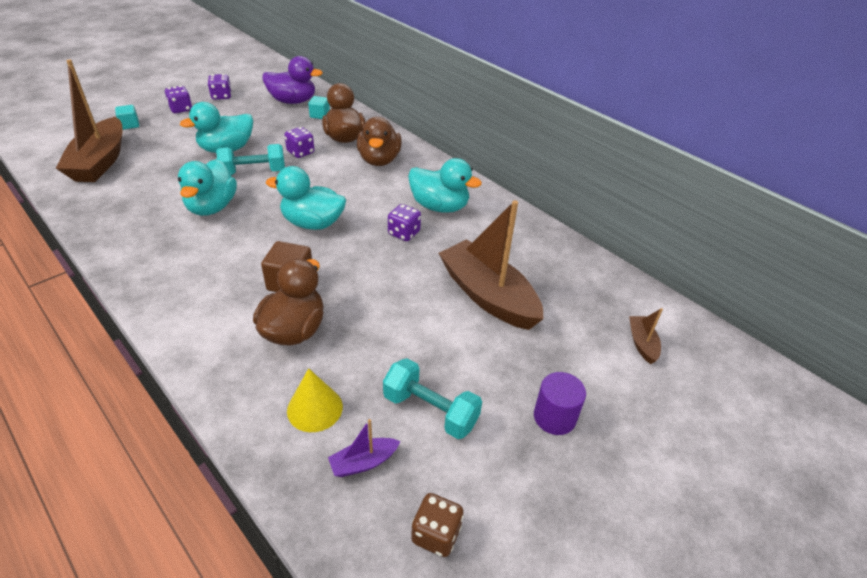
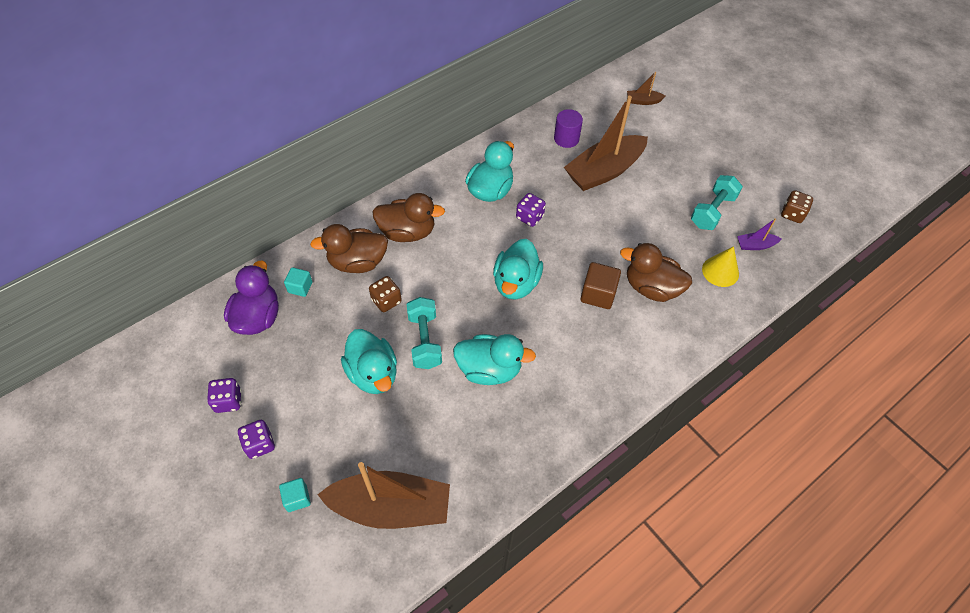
camera: 85 degrees left, 15 degrees up
(300, 152) = (386, 301): purple dice -> brown dice
(363, 462) = (755, 245): purple boat -> purple boat turned 105 degrees clockwise
(554, 417) = (708, 153): purple cylinder -> purple cylinder (566, 139)

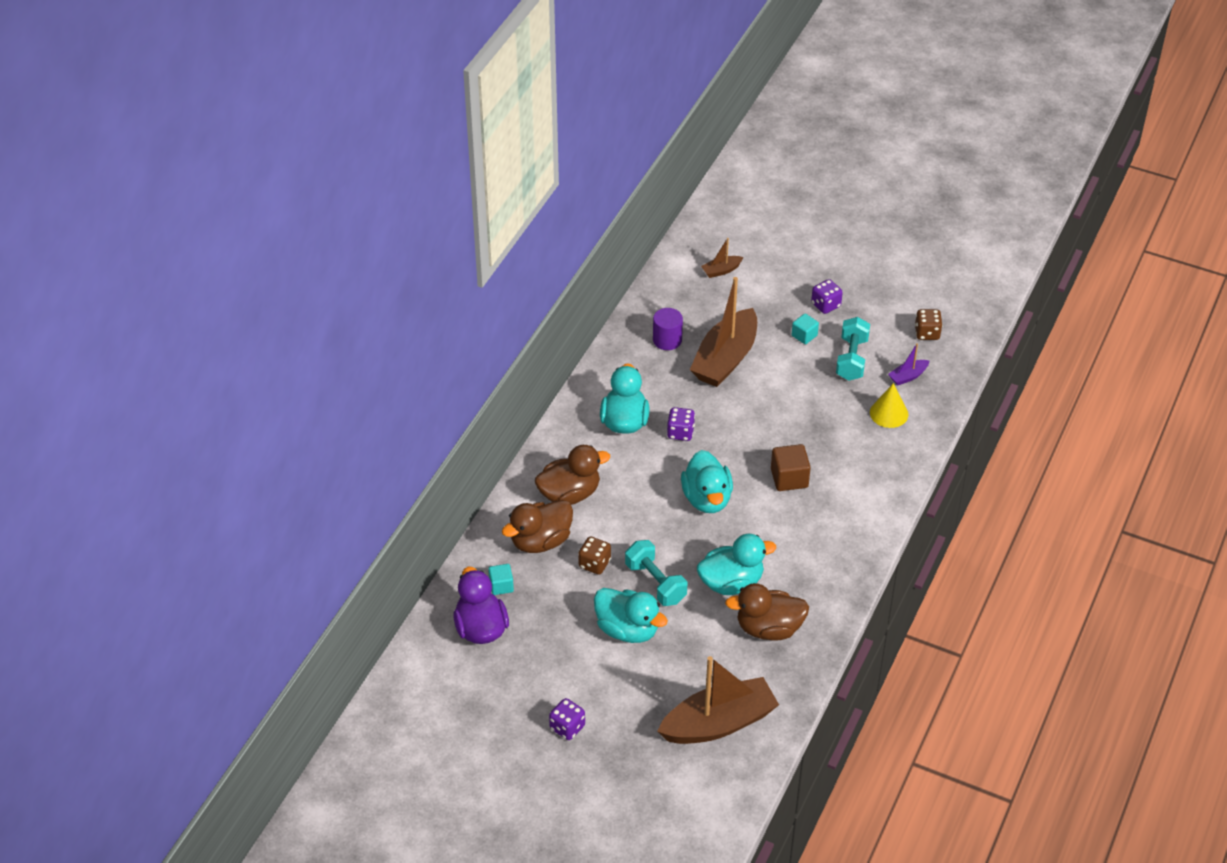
camera: 25 degrees left, 10 degrees down
(228, 401) = (510, 707): purple dice -> purple dice (825, 305)
(297, 498) = (633, 752): turquoise cube -> turquoise cube (804, 335)
(651, 288) = (834, 453): brown duck -> brown duck (768, 628)

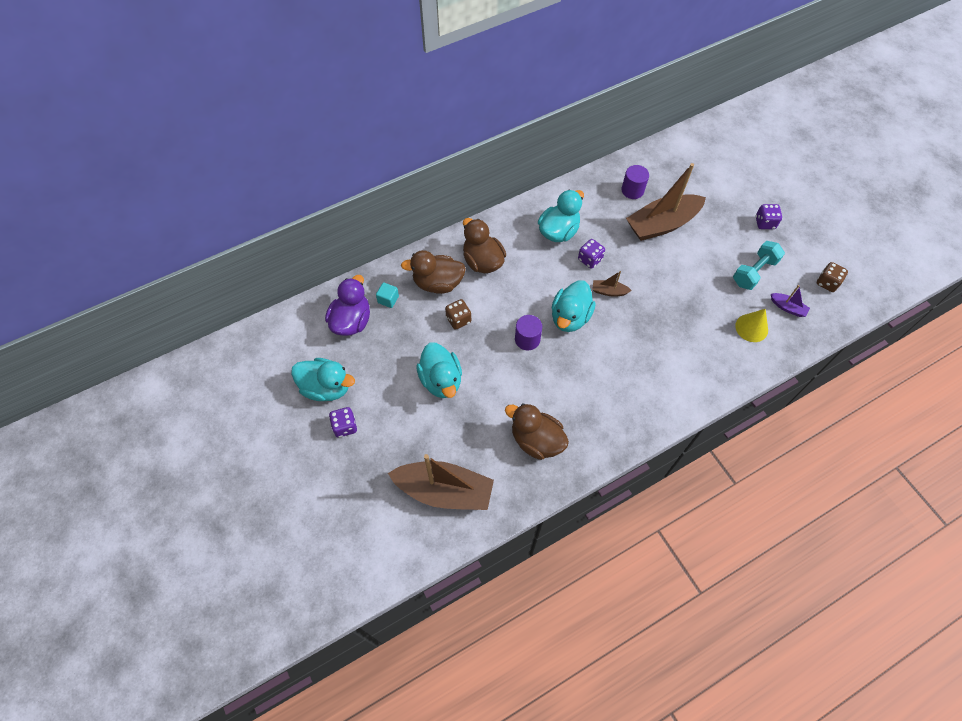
camera: 35 degrees right, 15 degrees up
(569, 494) = (482, 261): brown duck -> brown duck turned 135 degrees counterclockwise
(655, 583) = (487, 357): turquoise dumbbell -> none
(681, 543) = (527, 339): none -> purple cylinder
(721, 270) = (708, 161): brown boat -> brown boat (609, 291)
(731, 582) = (538, 389): turquoise duck -> turquoise duck (326, 387)
(789, 478) = (639, 335): brown cube -> none
(804, 335) = (732, 237): turquoise cube -> none
(908, 376) = (787, 308): purple boat -> purple boat turned 150 degrees counterclockwise

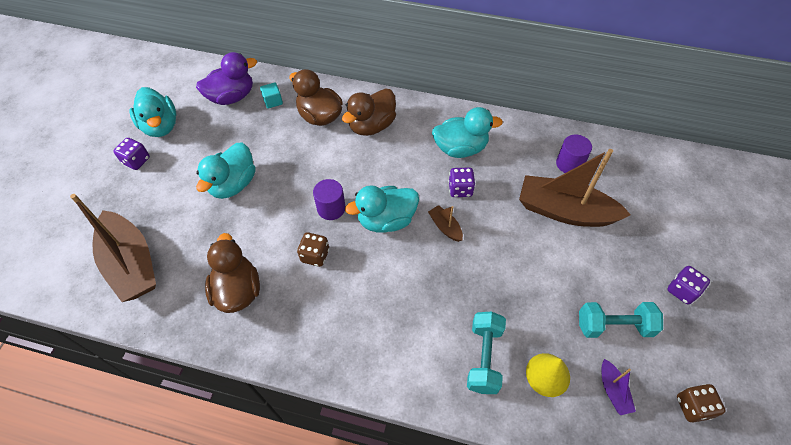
camera: 45 degrees right, 5 degrees down
(458, 319) = (300, 152): brown dice -> brown dice (315, 255)
(482, 261) = (372, 126): brown duck -> brown duck turned 150 degrees counterclockwise
(713, 348) = (484, 357): none -> turquoise dumbbell

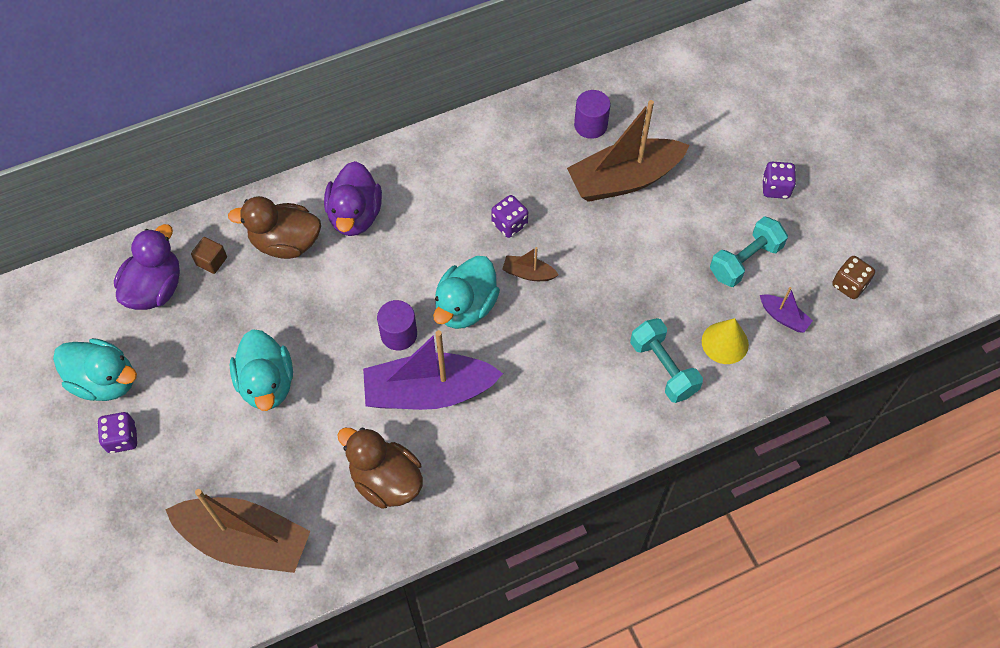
camera: 40 degrees left, 5 degrees up
(273, 101) = (211, 261): turquoise cube -> brown cube
(315, 255) = (429, 392): brown dice -> purple boat
(372, 126) = (355, 215): brown duck -> purple duck
(460, 148) = (472, 179): turquoise duck -> none

